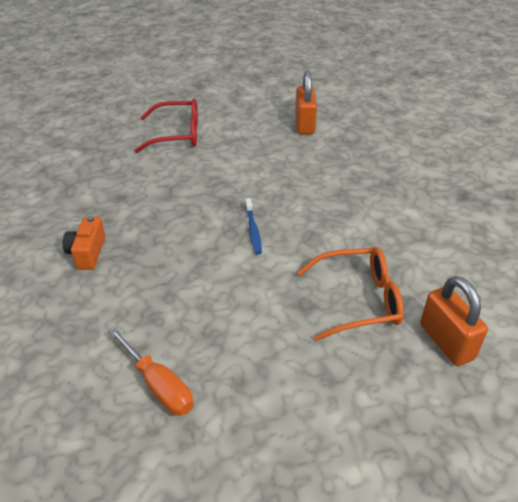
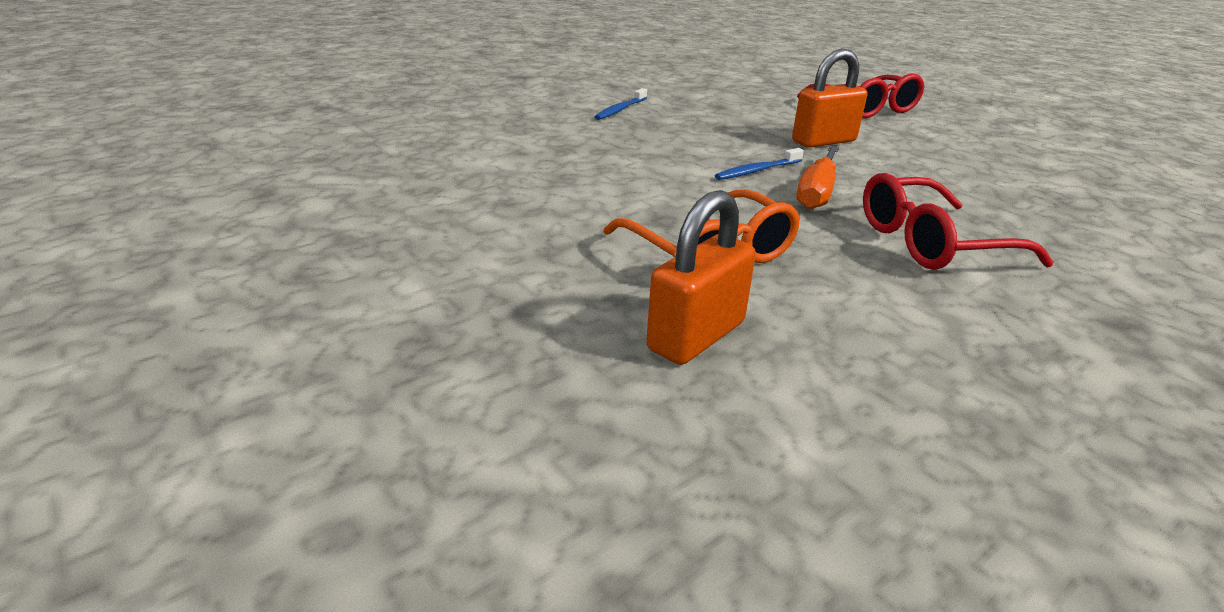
camera: 65 degrees right, 10 degrees down
(87, 253) = (620, 110): orange camera -> blue toothbrush
(159, 386) = (475, 167): orange screwdriver -> orange screwdriver (817, 193)
(304, 125) = (1036, 167): orange padlock -> orange padlock (823, 141)
(376, 209) = (930, 243): none -> red glasses

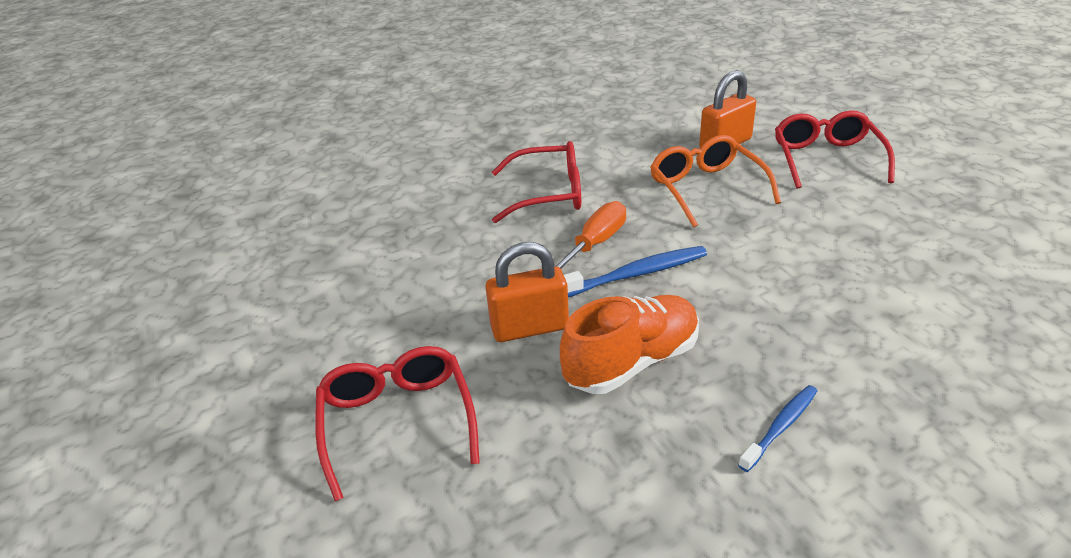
camera: 165 degrees left, 5 degrees up
(511, 307) = (826, 159): none -> red glasses
(729, 128) = (632, 362): none -> orange shoe
(757, 171) = (634, 274): blue toothbrush -> blue toothbrush, size x1.56

